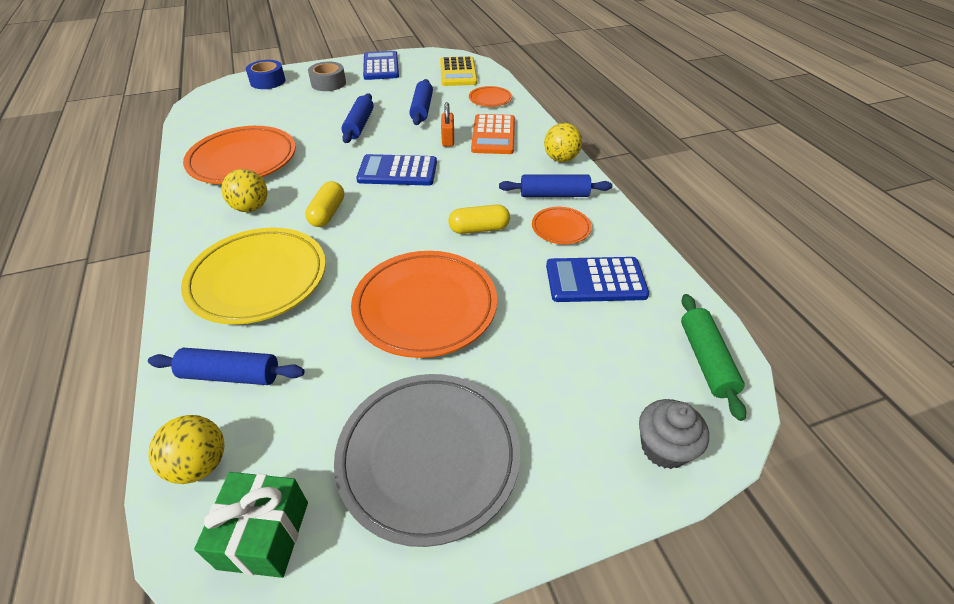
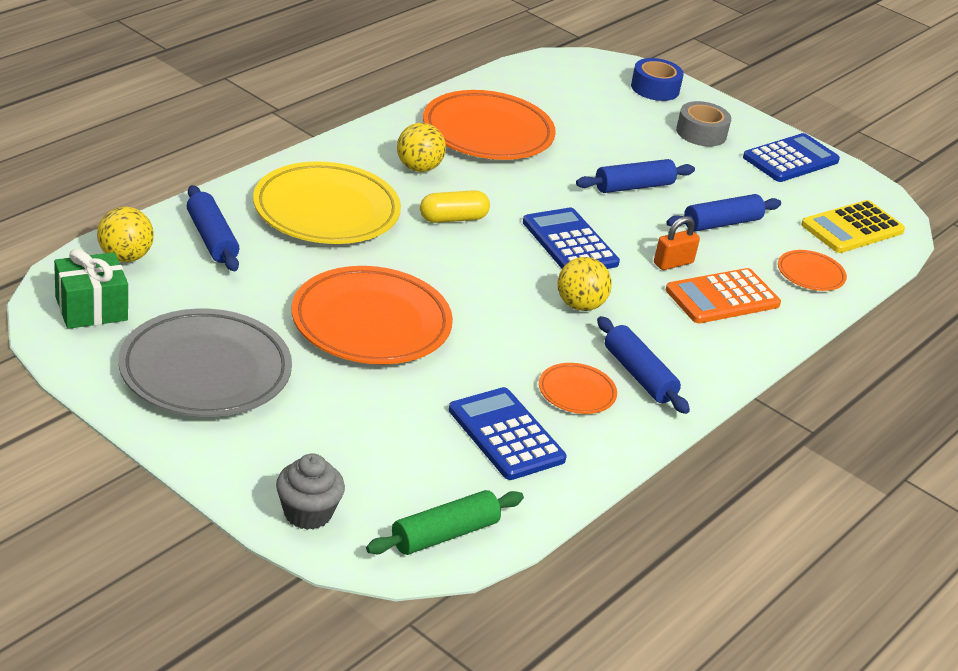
camera: 55 degrees right, 10 degrees down
(479, 229) = (520, 330): yellow capsule -> none
(561, 159) = (724, 367): yellow ball -> yellow ball (580, 305)

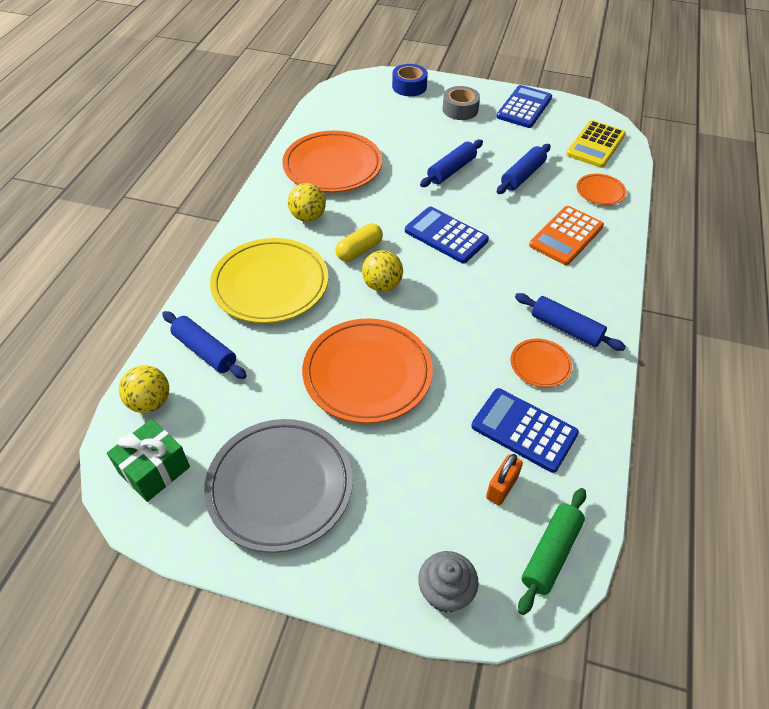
camera: 20 degrees left, 15 degrees up
(580, 305) = (489, 286): yellow ball -> yellow ball (382, 285)
(673, 263) = (518, 222): orange padlock -> orange padlock (502, 487)

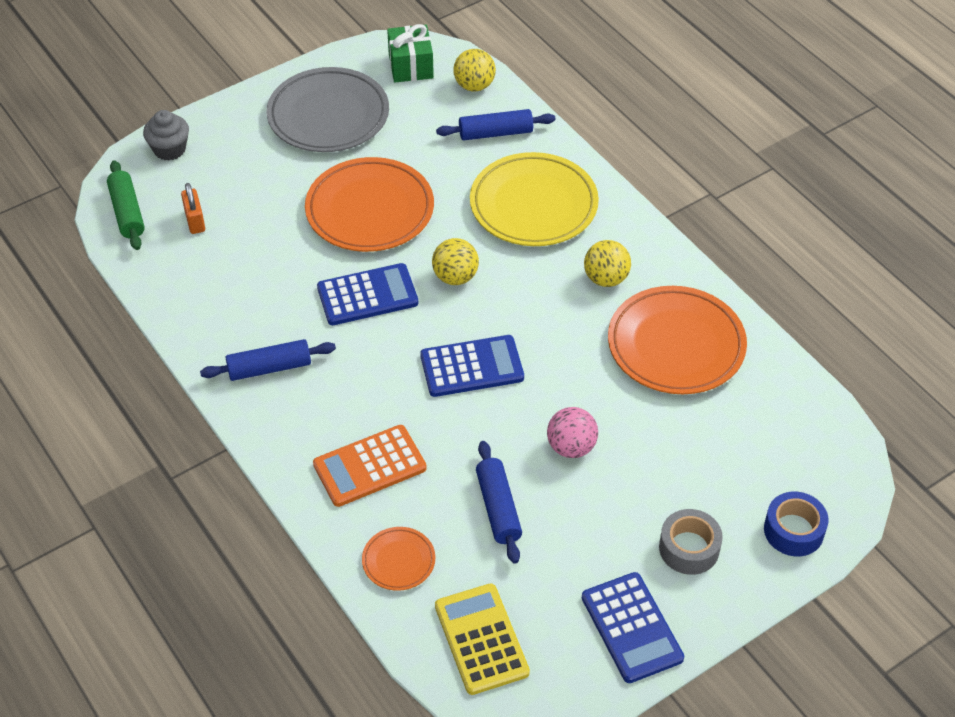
camera: 130 degrees right, 0 degrees up
(359, 250) = (517, 288): yellow capsule -> none
(451, 170) = (571, 447): blue rolling pin -> pink ball
(524, 430) = (218, 265): blue calculator -> blue calculator (367, 295)
(540, 365) = (257, 320): orange plate -> none
(566, 236) = (369, 466): orange calculator -> orange calculator turned 105 degrees counterclockwise

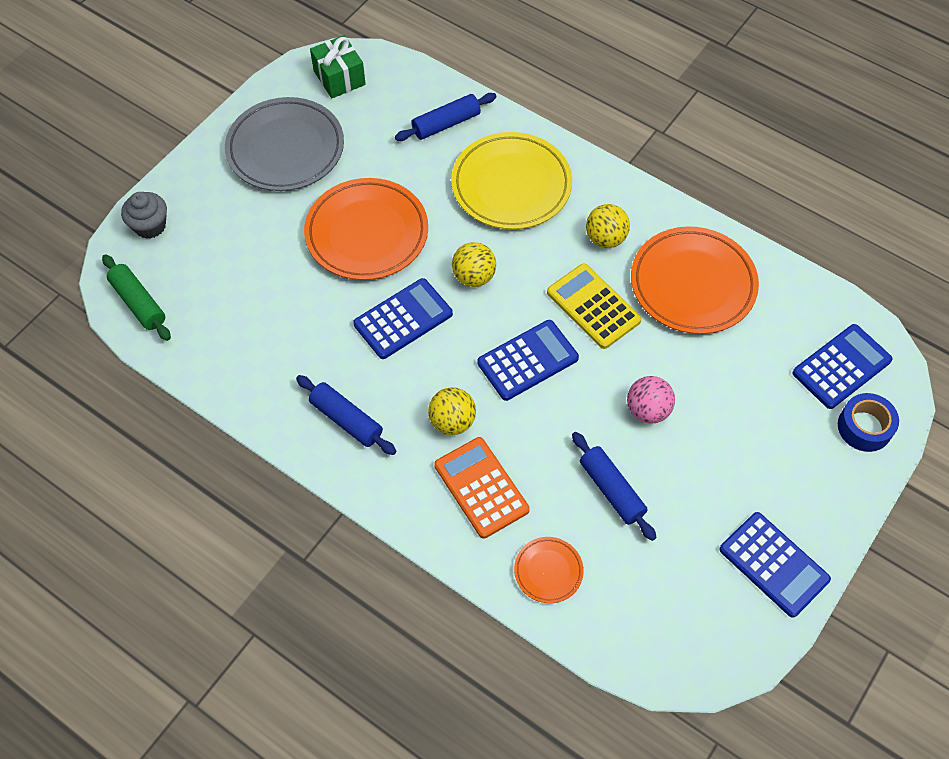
camera: 20 degrees left, 10 degrees up
(195, 221) = (208, 292): orange padlock -> none
(269, 368) = (346, 420): blue rolling pin -> blue rolling pin turned 75 degrees clockwise
(369, 466) = (481, 487): orange calculator -> orange calculator turned 105 degrees clockwise
(474, 86) = (406, 82): yellow ball -> yellow ball (452, 421)
(481, 639) = (653, 621): yellow calculator -> yellow calculator (593, 306)
(689, 548) = (787, 473): grey tape -> none
(797, 467) = (841, 367): none -> blue calculator

